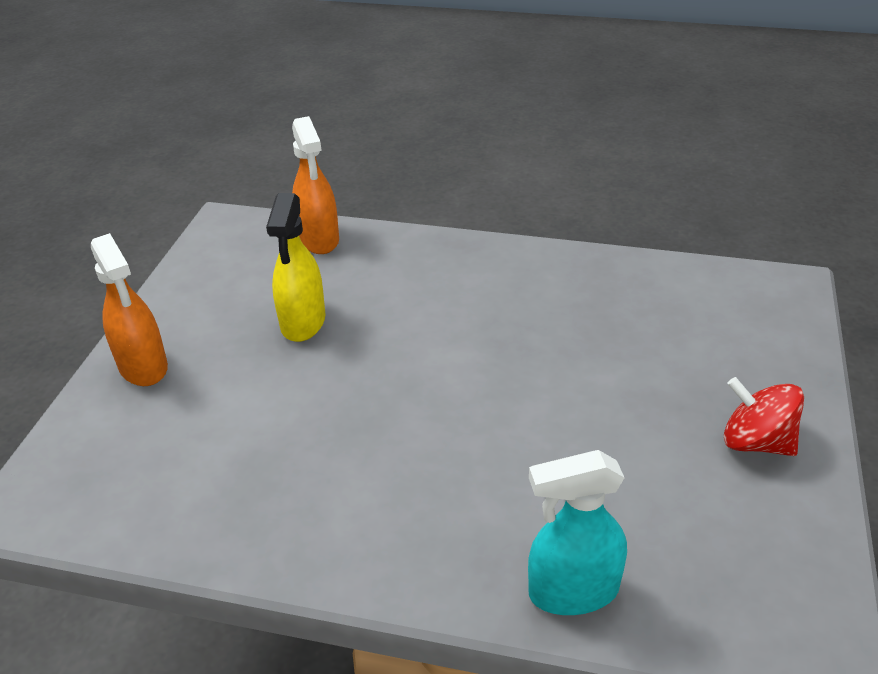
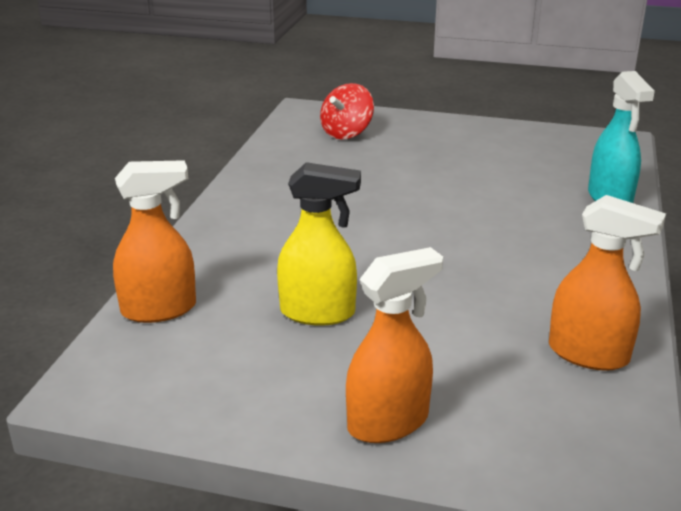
camera: 90 degrees left, 10 degrees down
(202, 507) = (588, 354): none -> orange spray bottle
(756, 442) = (466, 136): red spinning top -> red spinning top (346, 133)

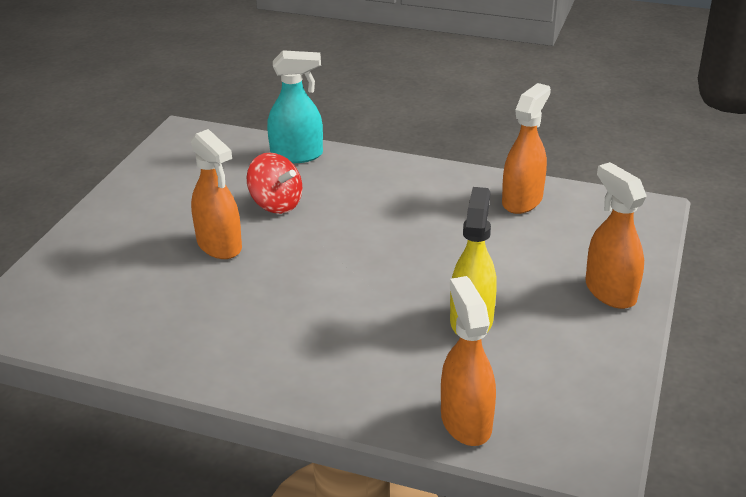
camera: 85 degrees left, 5 degrees up
(346, 133) = (89, 289): red spinning top -> red spinning top (276, 204)
(421, 175) = (219, 246): none -> orange spray bottle

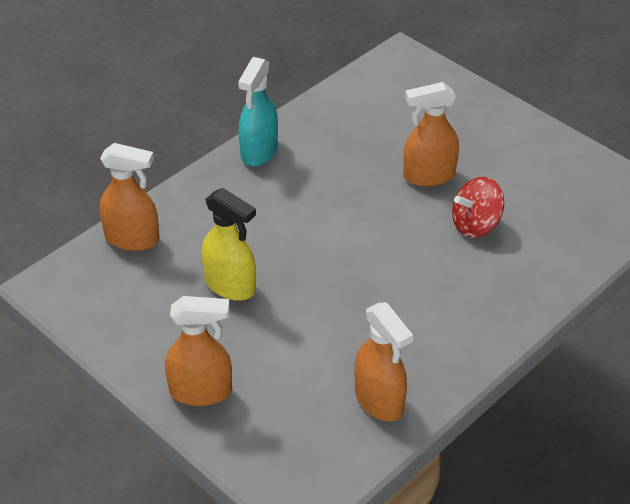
camera: 115 degrees right, 10 degrees up
(297, 155) = (561, 264): turquoise spray bottle -> turquoise spray bottle (259, 151)

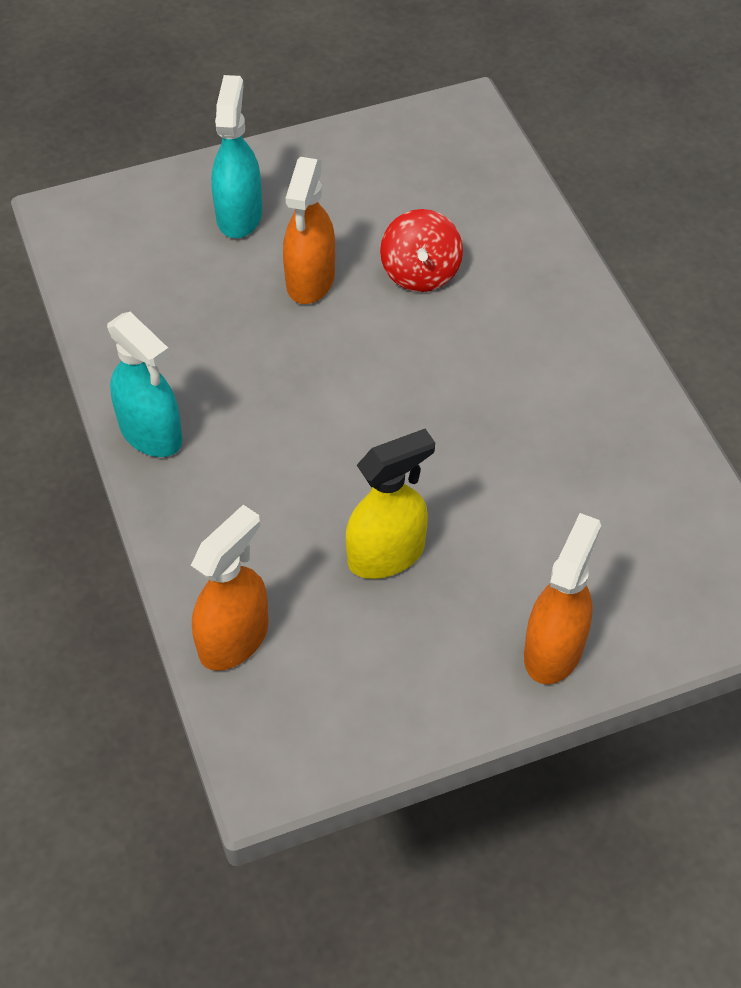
camera: 65 degrees left, 10 degrees up
(379, 401) = (649, 473): orange spray bottle -> none
(459, 125) = (239, 215): none -> turquoise spray bottle

